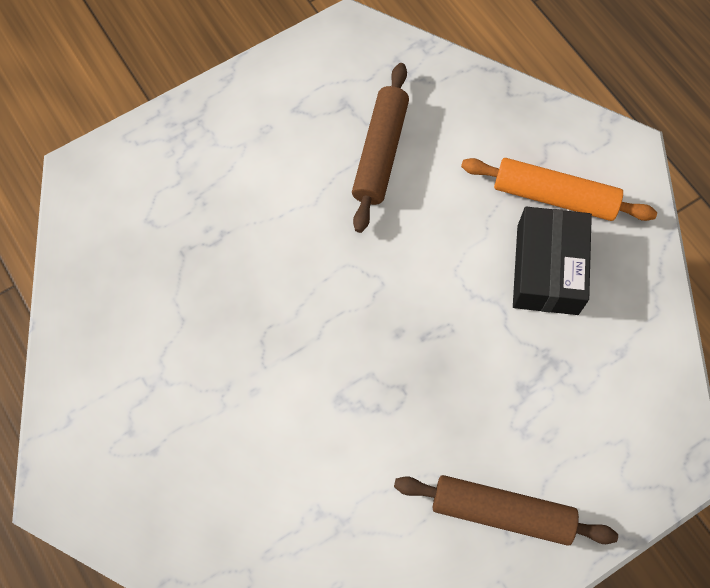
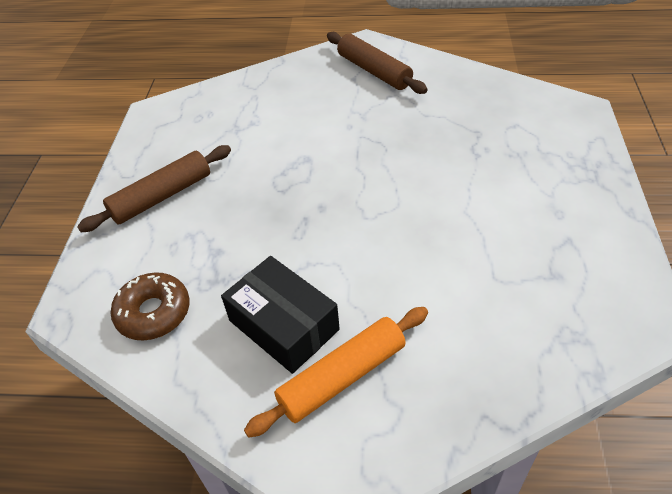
camera: 130 degrees right, 20 degrees down
(380, 153) = (484, 274): brown rolling pin -> brown rolling pin (374, 71)
(623, 385) = (153, 313): none -> brown donut

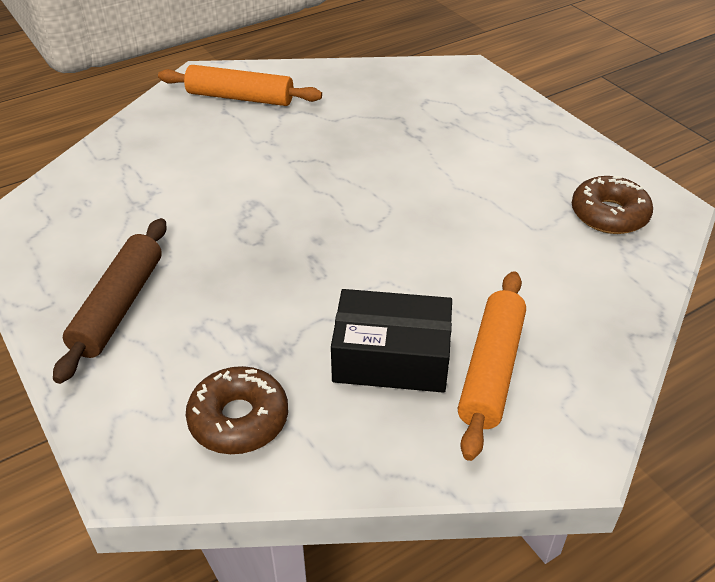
camera: 40 degrees left, 5 degrees down
(374, 71) = (240, 97): brown rolling pin -> orange rolling pin
(577, 299) = (609, 214): none -> brown donut

